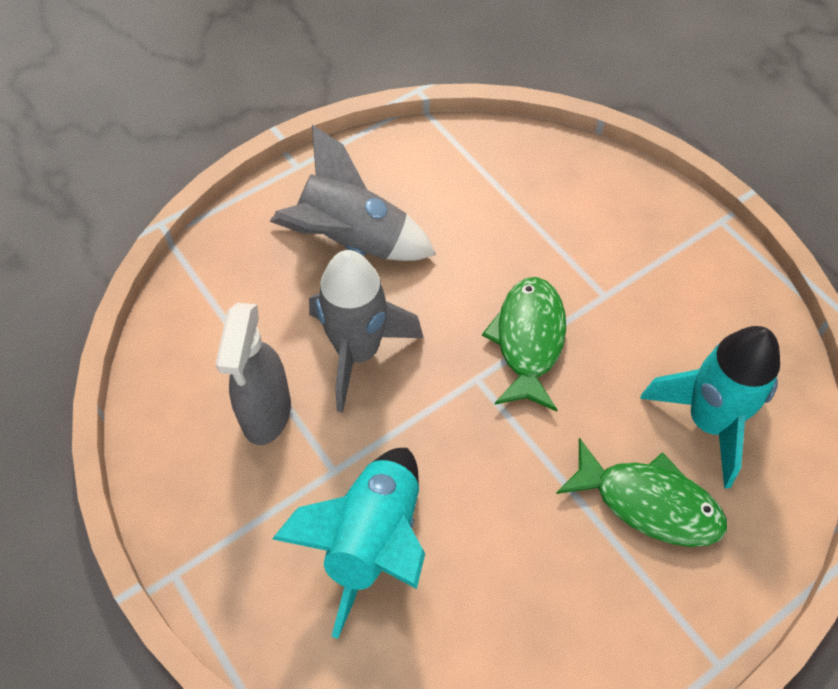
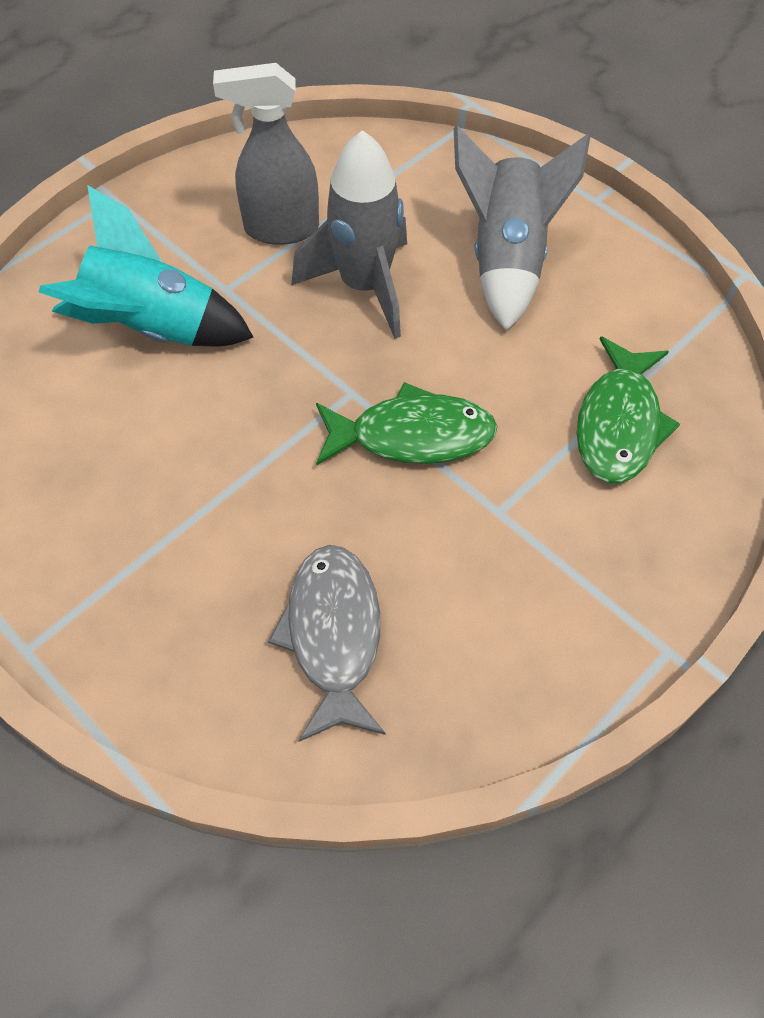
camera: 80 degrees right, 0 degrees up
(649, 503) = (216, 571): green fish -> green fish (619, 424)
(708, 422) = (333, 635): turquoise rocket -> grey fish

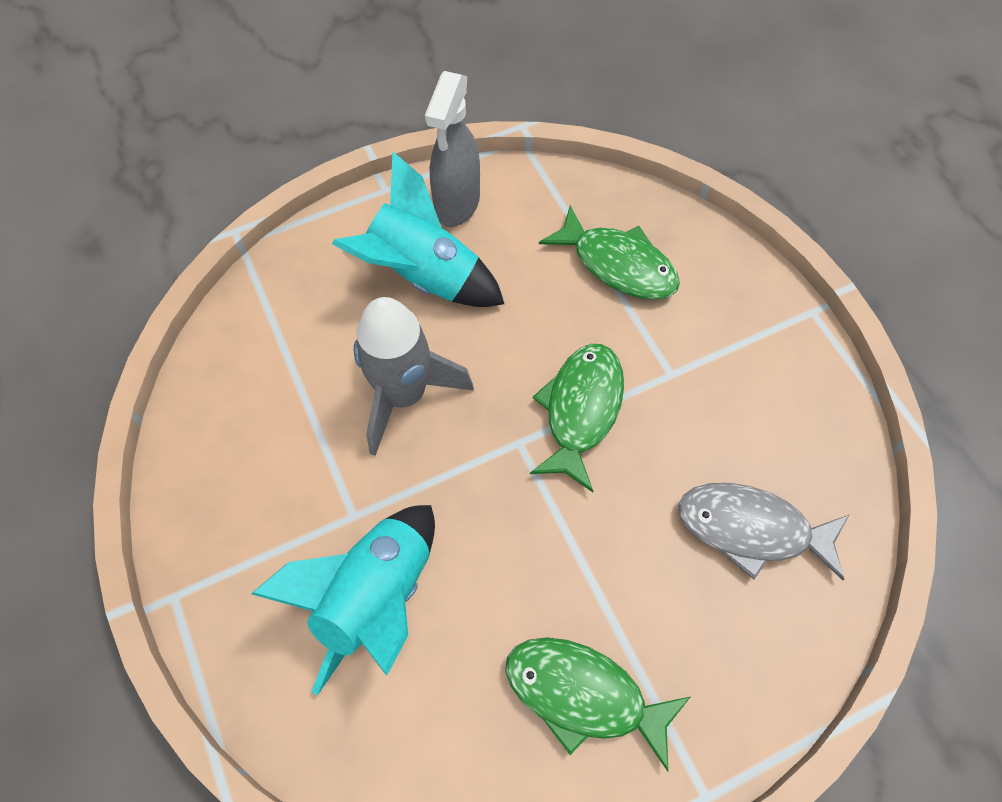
camera: 70 degrees left, 5 degrees up
(103, 516) = (583, 695): none -> green fish
(280, 229) = (299, 445): grey spray bottle -> grey spray bottle (457, 204)
(507, 260) = (422, 276): grey rocket -> turquoise rocket

